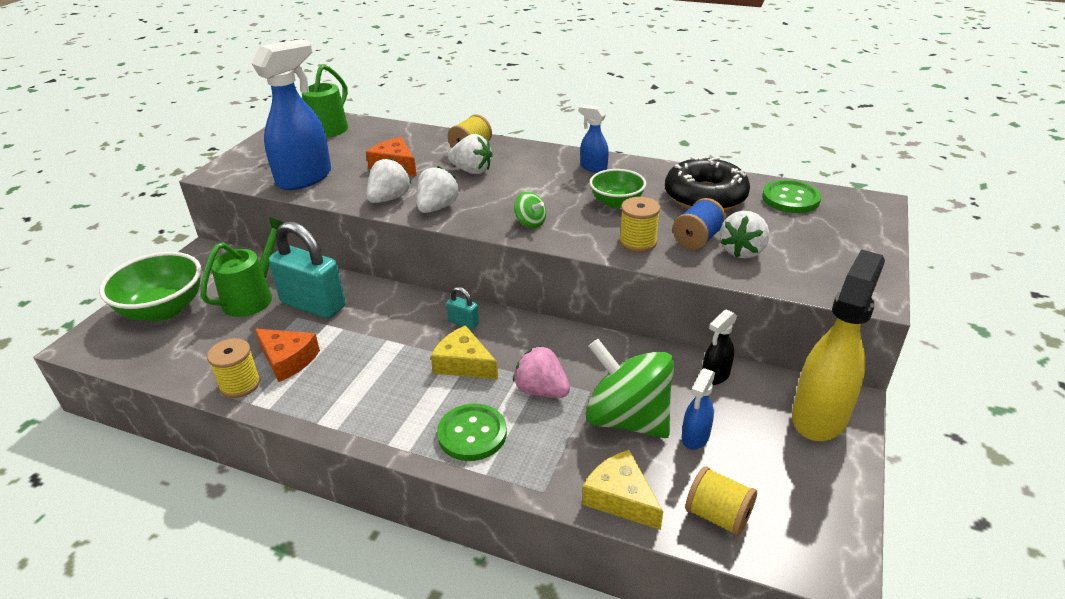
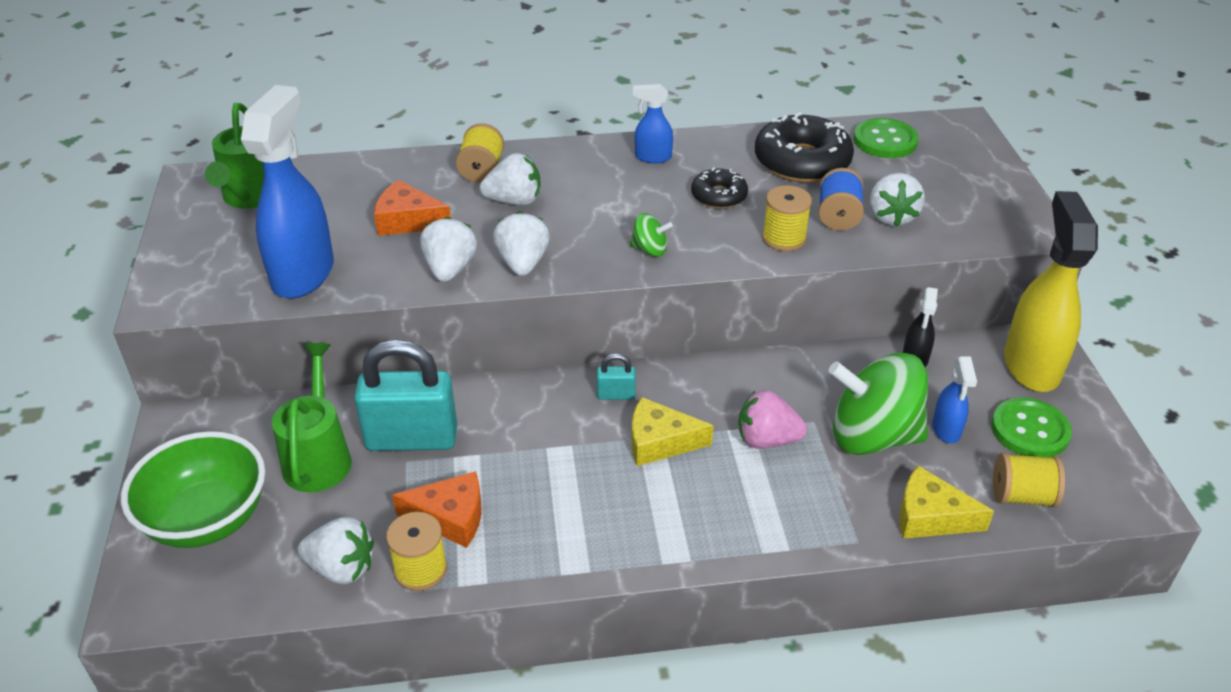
camera: 30 degrees left, 5 degrees up
(200, 365) = (341, 568): none -> white strawberry
(472, 434) = (739, 514): green button -> green button (1030, 430)
(616, 202) = (719, 196): green bowl -> black donut

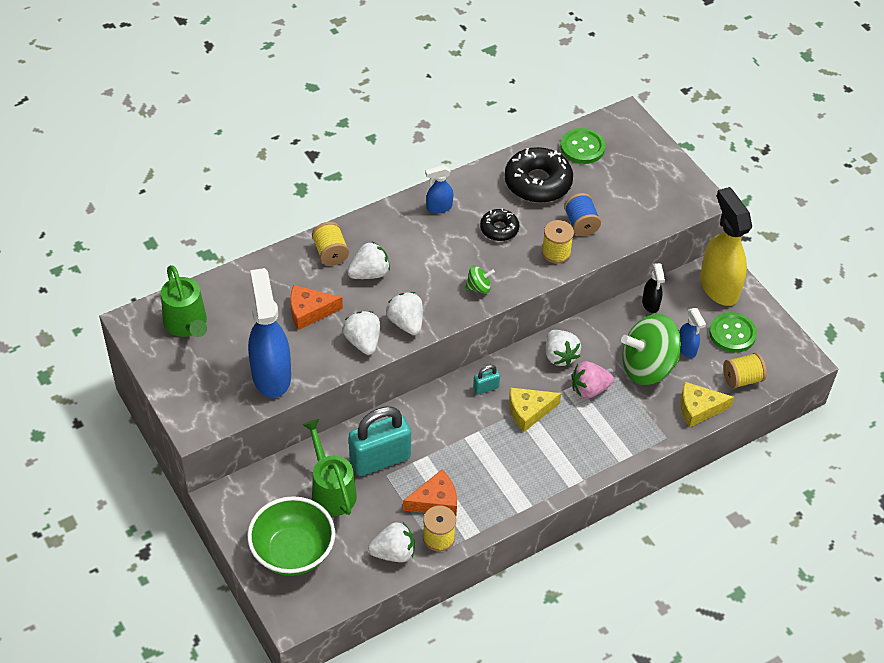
camera: 25 degrees left, 10 degrees up
(891, 217) = (613, 214): white strawberry -> white strawberry (560, 356)

